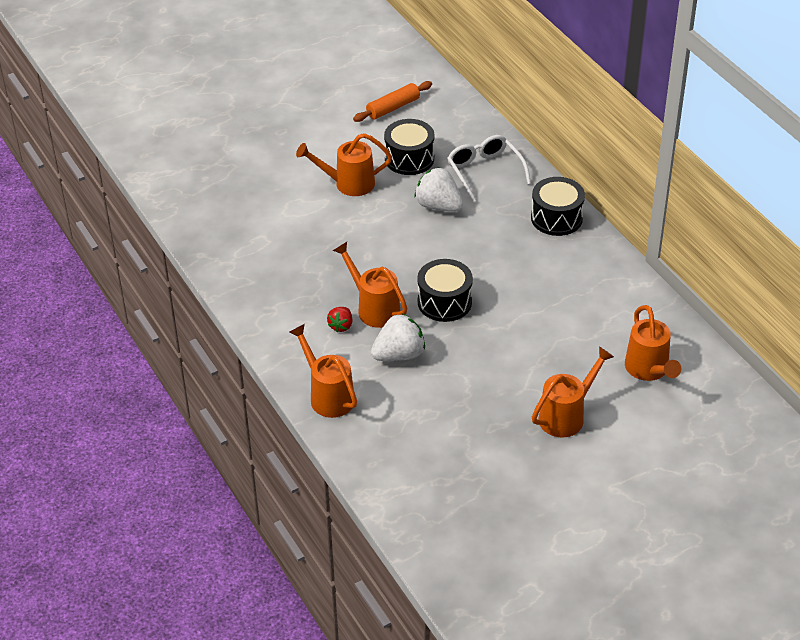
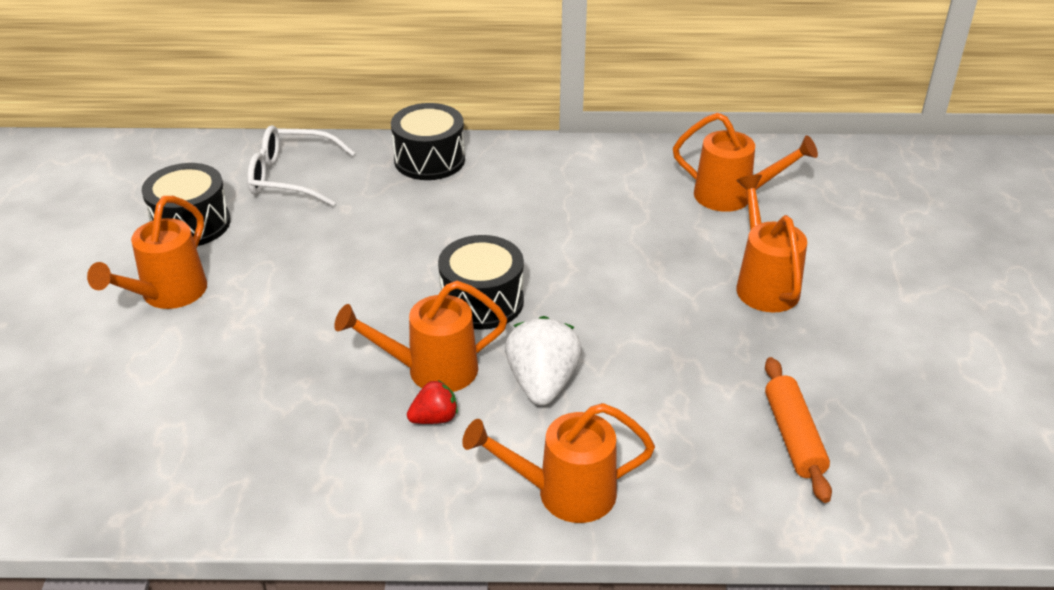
camera: 60 degrees left, 5 degrees down
(341, 326) = (434, 418): red strawberry -> red strawberry turned 75 degrees counterclockwise
(393, 108) = (82, 199): orange rolling pin -> orange rolling pin (793, 437)
(438, 206) = (305, 236): white strawberry -> none

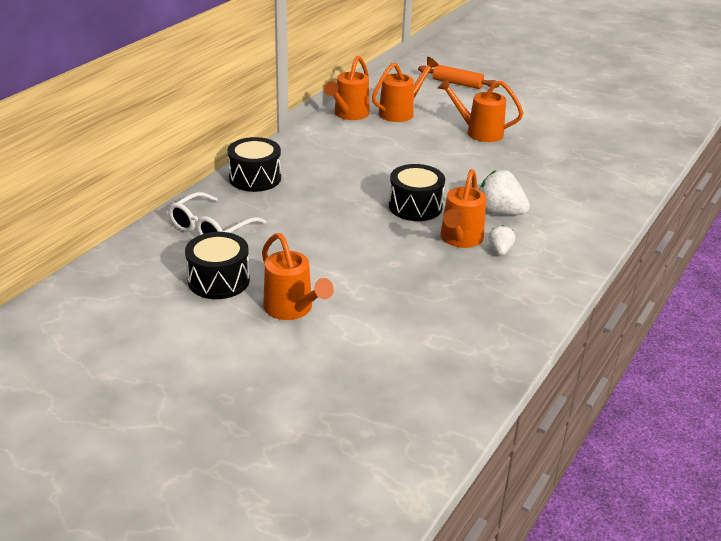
camera: 60 degrees left, 5 degrees down
(434, 418) = (500, 250): red strawberry -> white strawberry
(564, 493) = (583, 233): orange watering can -> orange watering can (349, 114)
(793, 437) = (590, 167): orange rolling pin -> orange rolling pin (457, 83)

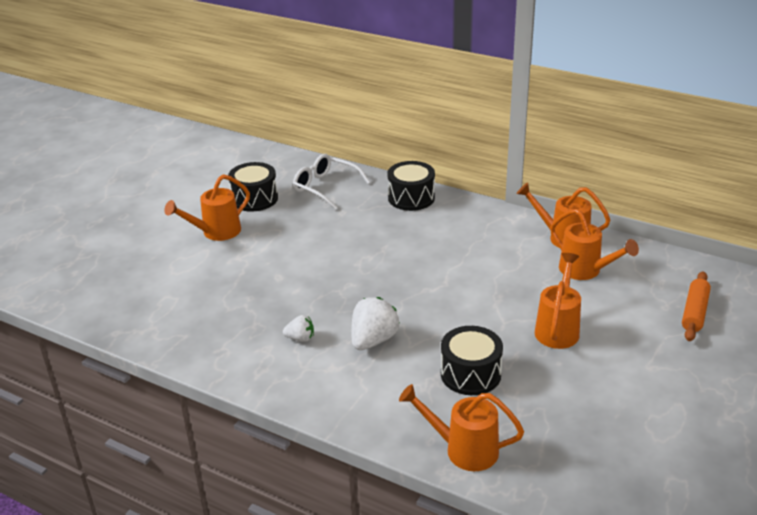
camera: 90 degrees right, 0 degrees up
(415, 206) = (376, 286): black drum -> black drum (470, 374)
(460, 239) = (319, 313): orange watering can -> orange watering can (464, 450)

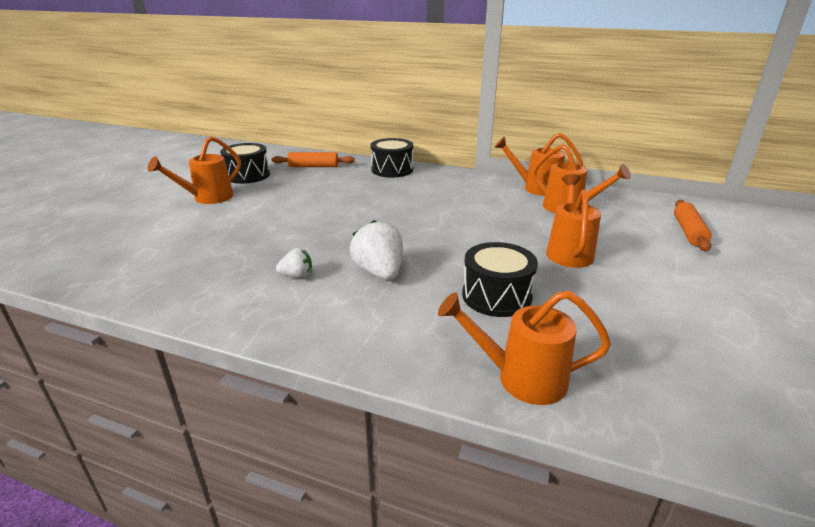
camera: 10 degrees left, 5 degrees down
(325, 187) = (313, 166): white glasses -> orange rolling pin
(373, 340) = (379, 272): white strawberry -> white strawberry turned 45 degrees counterclockwise

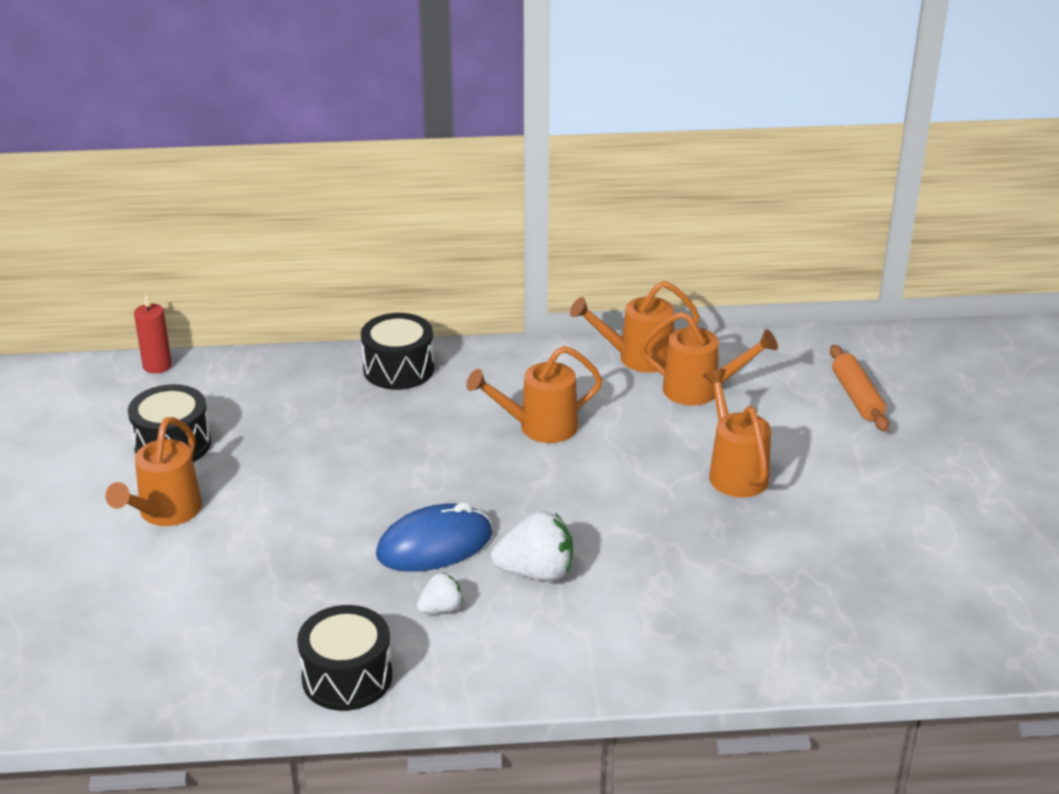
camera: 25 degrees left, 5 degrees up
(278, 150) = (157, 366): none -> red candle
(313, 166) = (262, 393): orange rolling pin -> none
(330, 243) = (434, 545): none -> blue mouse
(379, 272) = (536, 572): white strawberry -> white strawberry turned 135 degrees clockwise
(496, 296) = (690, 565): black drum -> black drum (347, 677)
(521, 378) = (765, 654): orange watering can -> orange watering can (539, 427)

